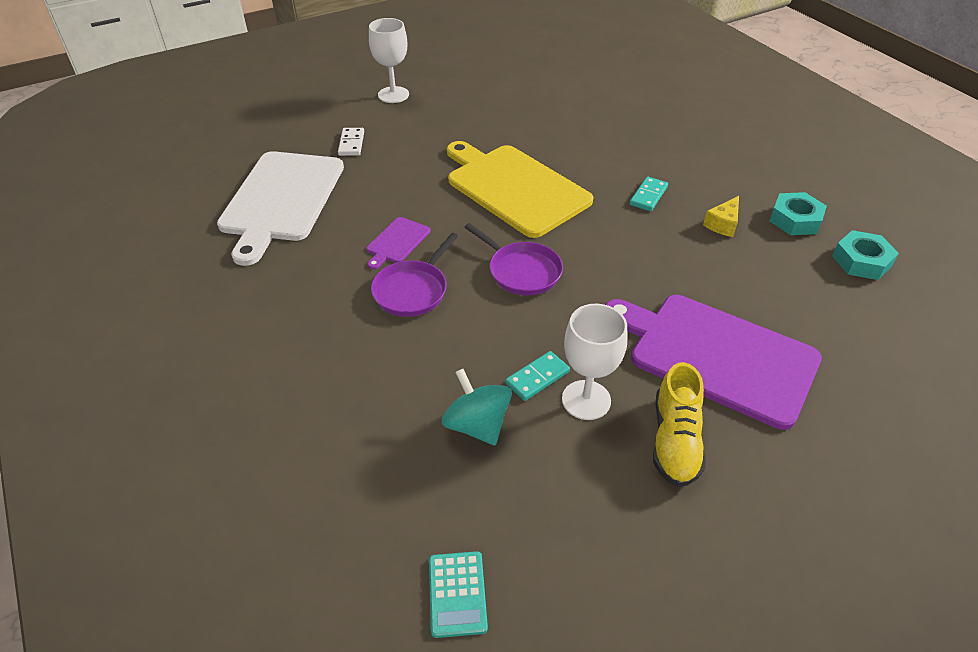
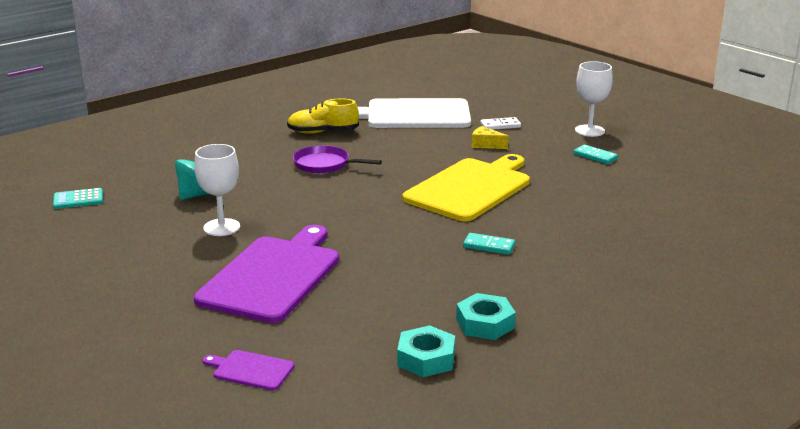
camera: 80 degrees right, 20 degrees down
(397, 242) = (378, 154): purple cutting board -> purple cutting board (251, 370)
(522, 271) = (357, 198): purple pan -> none
(537, 377) = (242, 210): turquoise domino -> turquoise domino (595, 156)
(675, 441) = (183, 259): yellow shoe -> yellow shoe (322, 132)
(723, 224) = (459, 283): yellow cheese -> yellow cheese (486, 145)

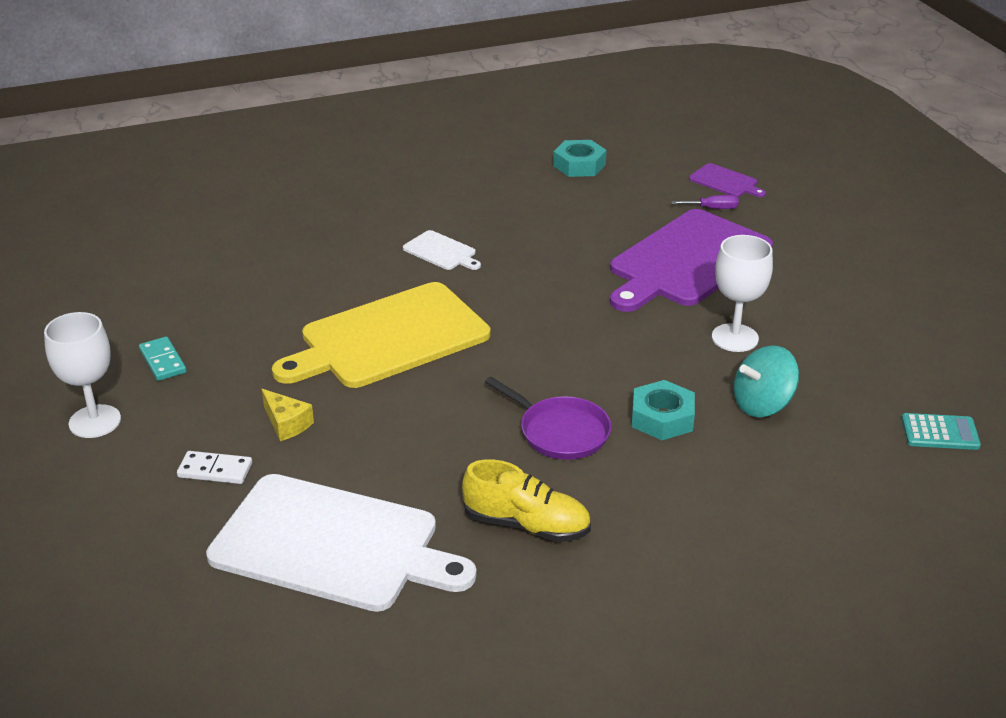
camera: 160 degrees left, 10 degrees up
(259, 333) = (712, 208): none -> purple screwdriver
(485, 323) = (510, 181): turquoise nut -> turquoise nut (662, 418)
(489, 246) = (441, 252): turquoise domino -> white cutting board

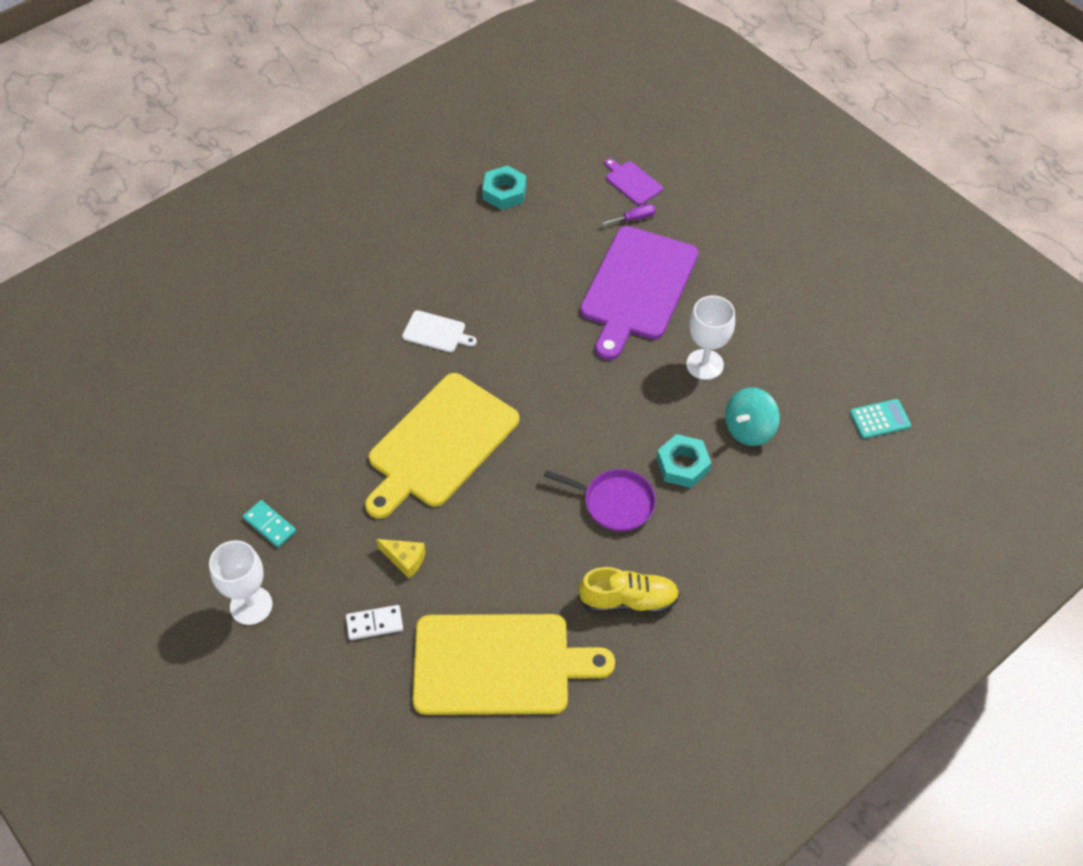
camera: 20 degrees left, 20 degrees up
(332, 545) = (498, 665): white cutting board -> yellow cutting board
(725, 182) = (632, 182): purple cutting board -> purple cutting board turned 150 degrees counterclockwise

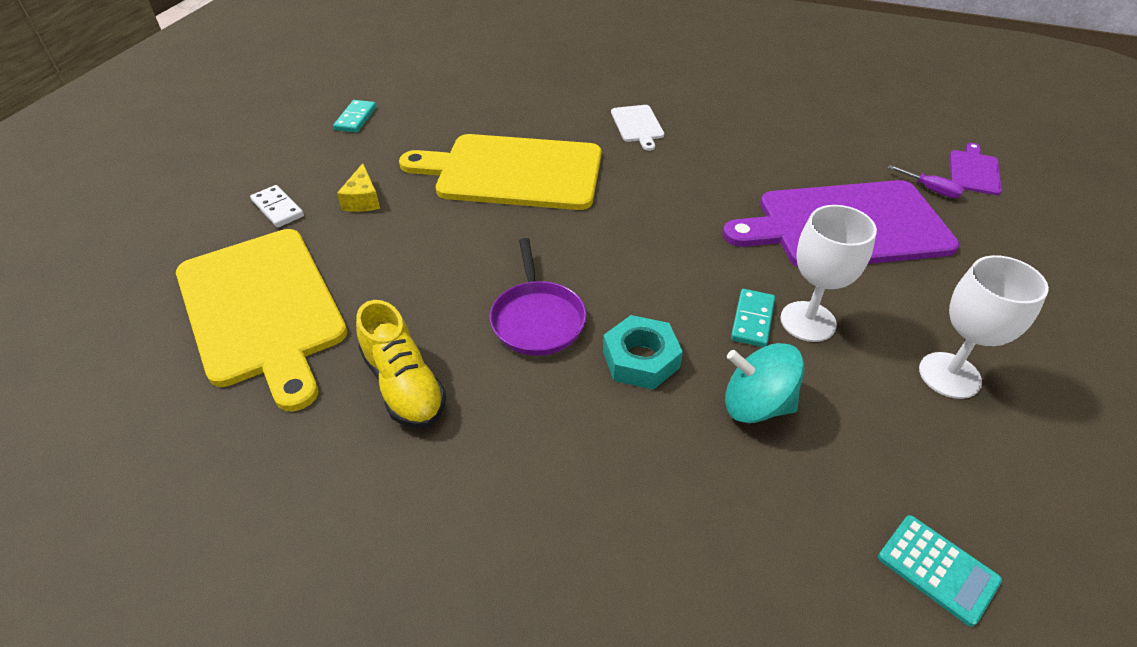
camera: 60 degrees right, 10 degrees down
(251, 605) = (266, 138): white goblet -> white goblet (949, 375)
(504, 192) = (841, 104): turquoise nut -> none
(686, 391) = (752, 320): none -> turquoise domino

